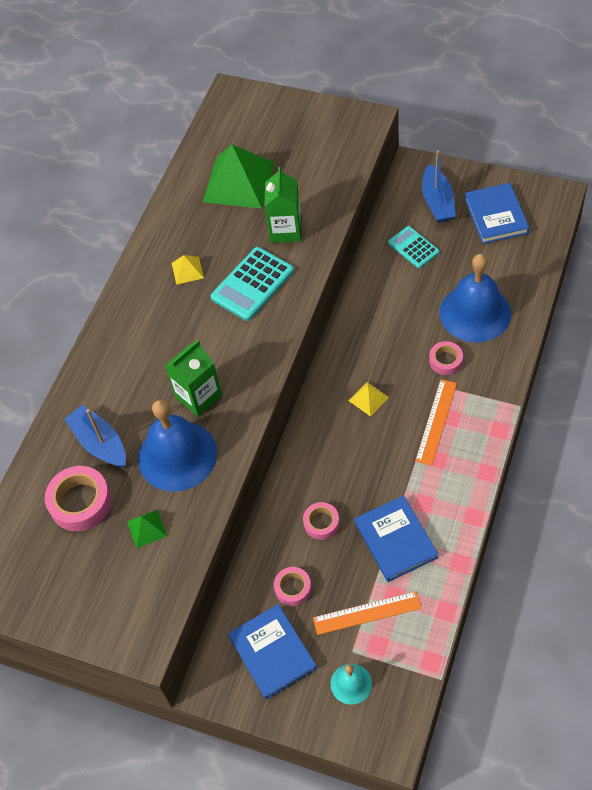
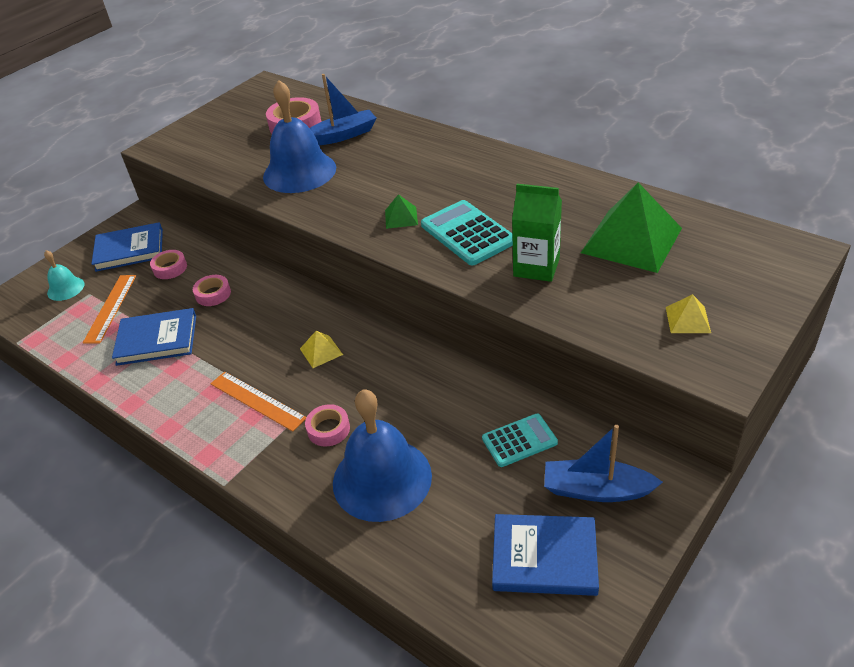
camera: 105 degrees right, 15 degrees down
(147, 528) = (246, 153): green pyramid -> green pyramid (401, 217)
(187, 270) = (510, 193): yellow pyramid -> yellow pyramid (687, 319)
(199, 396) = (351, 188): green carton -> none

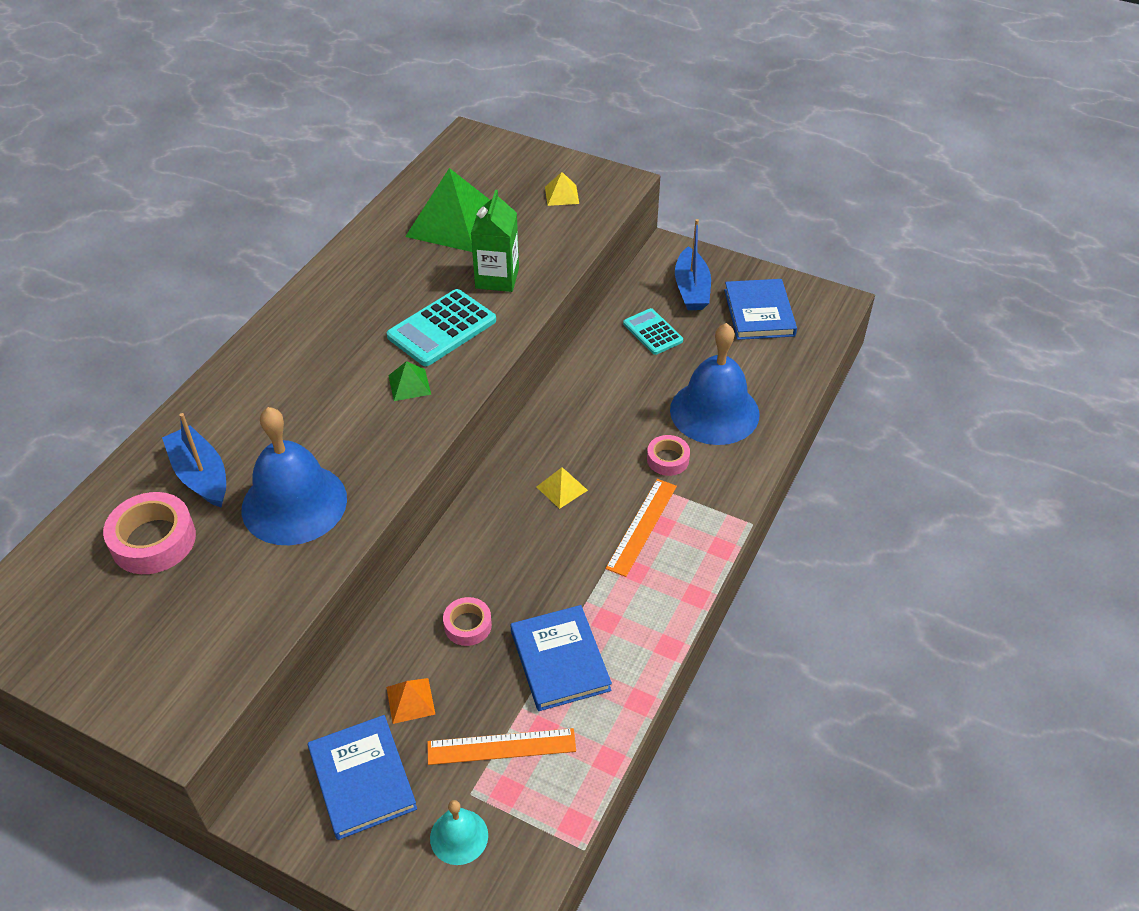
camera: 105 degrees left, 5 degrees up
(170, 268) = (410, 700): pink tape -> orange pyramid

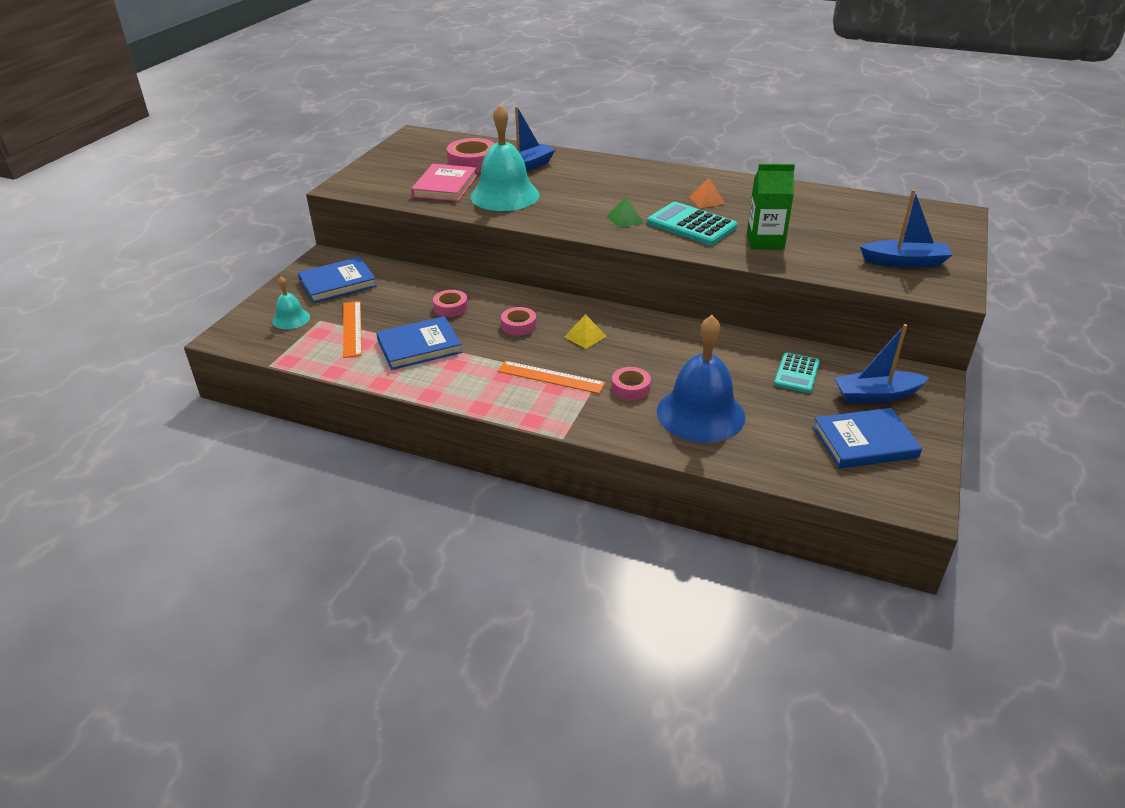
camera: 85 degrees right, 10 degrees down
(233, 577) = (445, 186): none -> pink book
(294, 503) = (504, 195): blue bell -> turquoise bell
(410, 700) = (392, 293): orange pyramid -> orange pyramid (706, 200)
(454, 222) = (828, 218): green pyramid -> none
(526, 551) = (519, 325): none -> pink tape
(562, 195) = (904, 262): yellow pyramid -> blue boat
(653, 332) = (796, 373): turquoise calculator -> turquoise calculator turned 150 degrees clockwise

